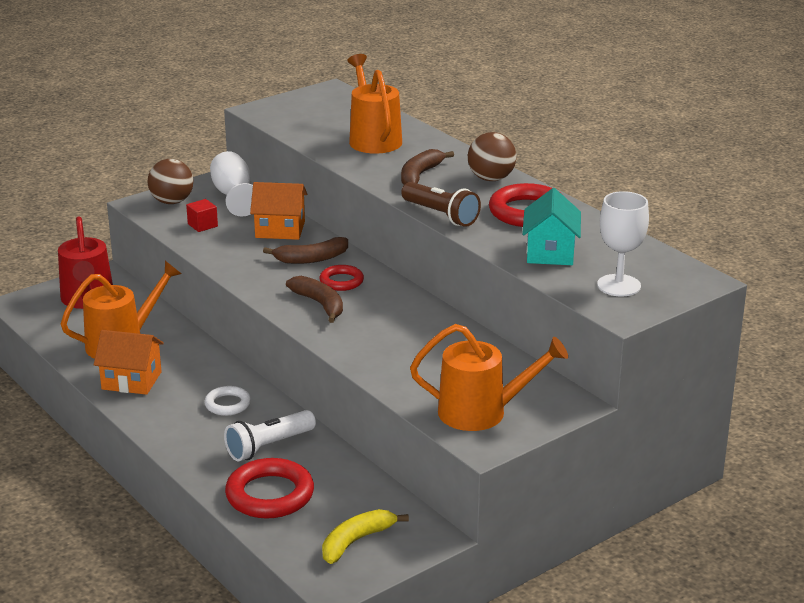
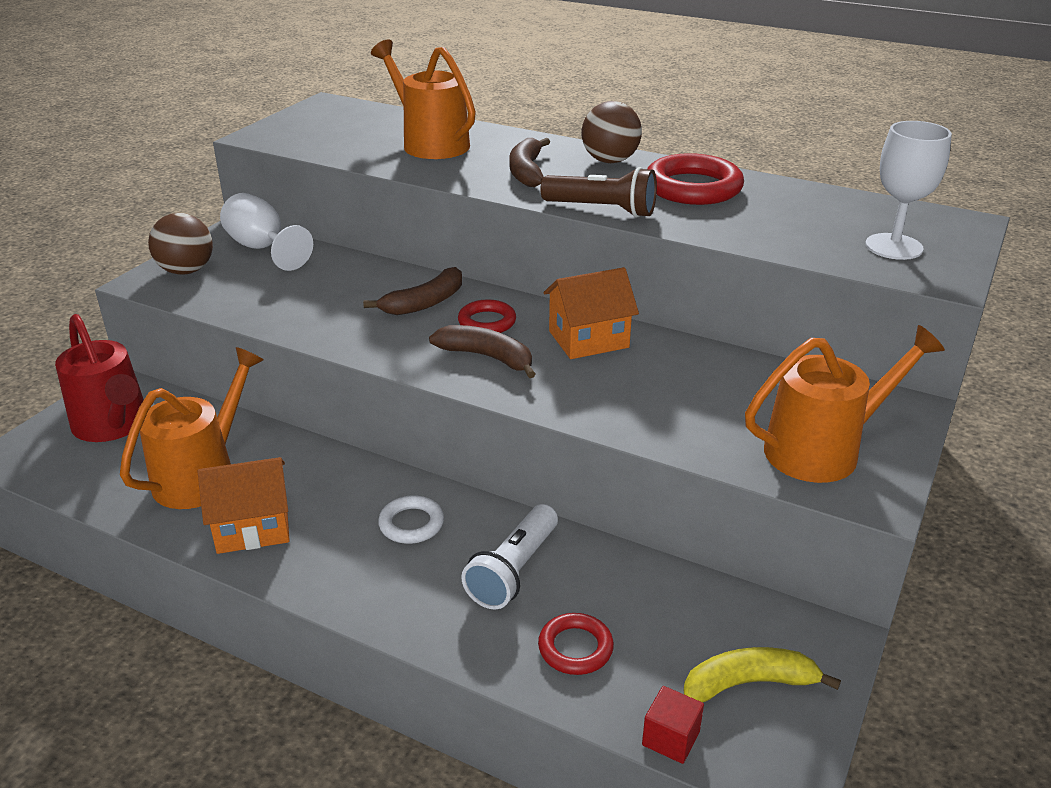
camera: 25 degrees left, 5 degrees up
(202, 225) = (250, 291): red cube -> red cube (670, 738)
(270, 495) = (575, 648): red ring -> red ring, size x0.57
(280, 229) = (355, 276): orange house -> orange house (588, 339)
(356, 541) = (749, 684): yellow banana -> yellow banana turned 60 degrees clockwise
(550, 252) = (773, 226): turquoise house -> none

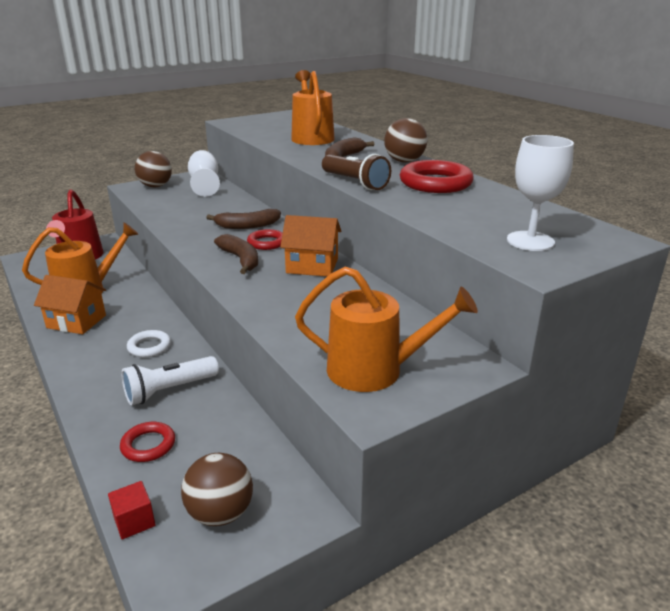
camera: 30 degrees right, 5 degrees down
(749, 684) = (220, 513): yellow banana -> brown ball

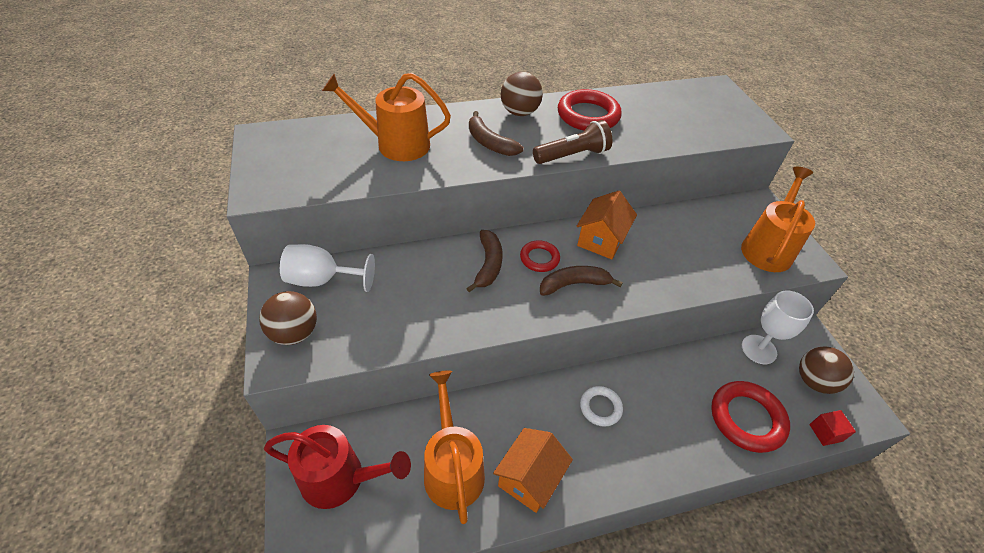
camera: 75 degrees left, 20 degrees up
(148, 445) = (746, 418): red ring -> red ring, size x1.75
(169, 390) = (675, 397): white flashlight -> none
(530, 241) = (719, 117): white goblet -> white goblet (759, 349)

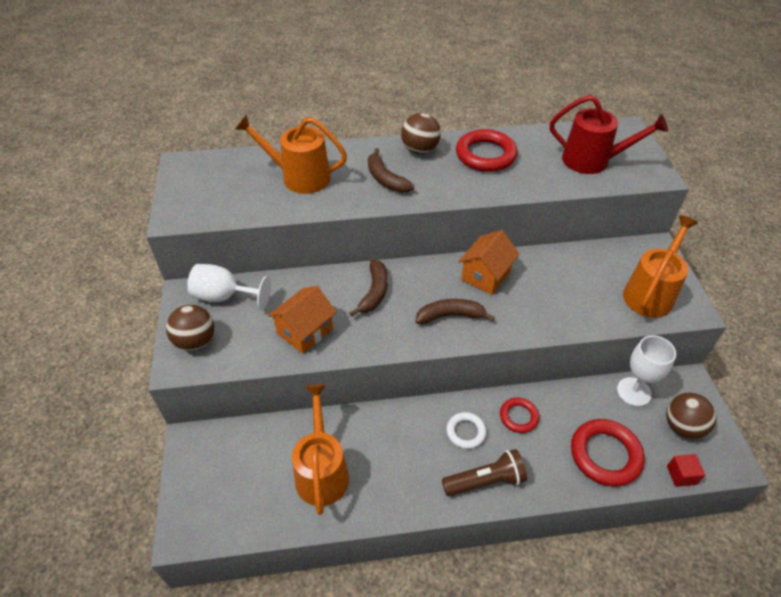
camera: 10 degrees right, 0 degrees up
(340, 479) = (224, 470): red watering can -> red watering can (592, 161)
(530, 478) = (389, 487): orange house -> orange house (305, 331)
(539, 258) = (423, 289): red ring -> red ring (518, 417)
(572, 155) = (461, 194): brown flashlight -> brown flashlight (485, 481)

